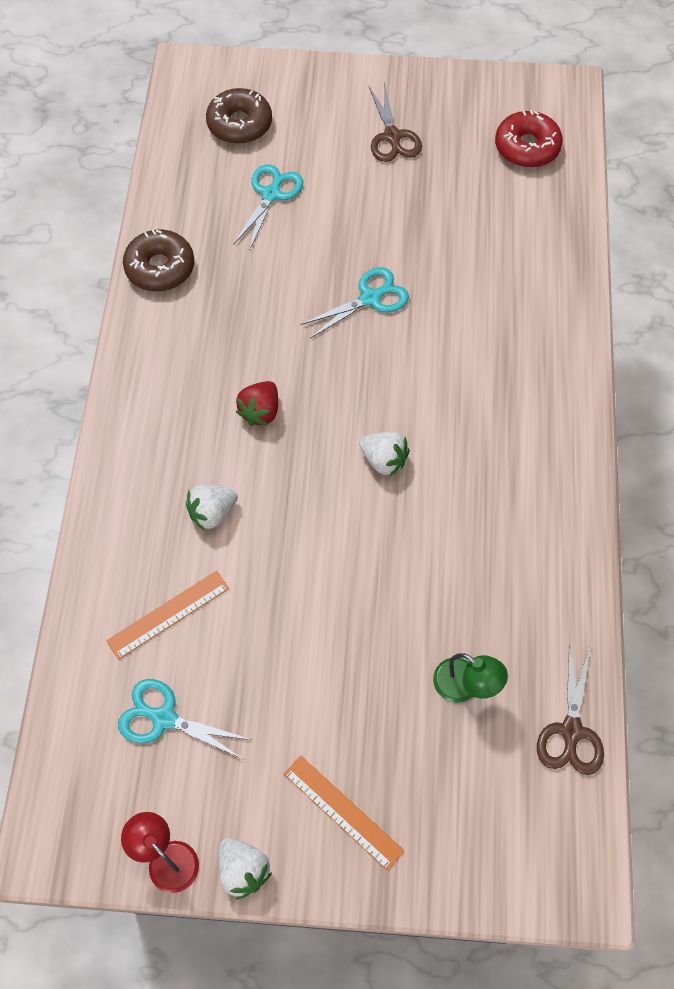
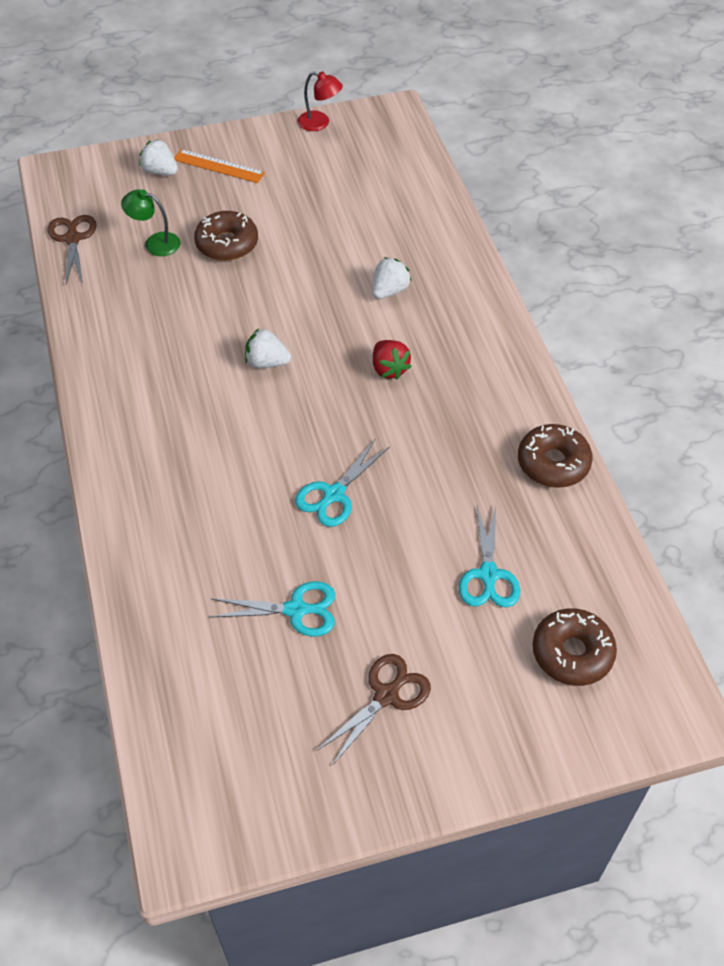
camera: 160 degrees right, 10 degrees down
(164, 718) = (357, 177): turquoise scissors -> turquoise scissors (296, 610)
(168, 614) = (387, 226): orange ruler -> none
(243, 870) = (270, 129): white strawberry -> white strawberry (160, 171)
(260, 412) = (389, 369): red strawberry -> red strawberry turned 150 degrees clockwise
(375, 652) = (227, 244): none -> brown donut
(392, 136) = (386, 695): brown scissors -> brown scissors turned 75 degrees clockwise
(527, 147) = (217, 734): red donut -> none

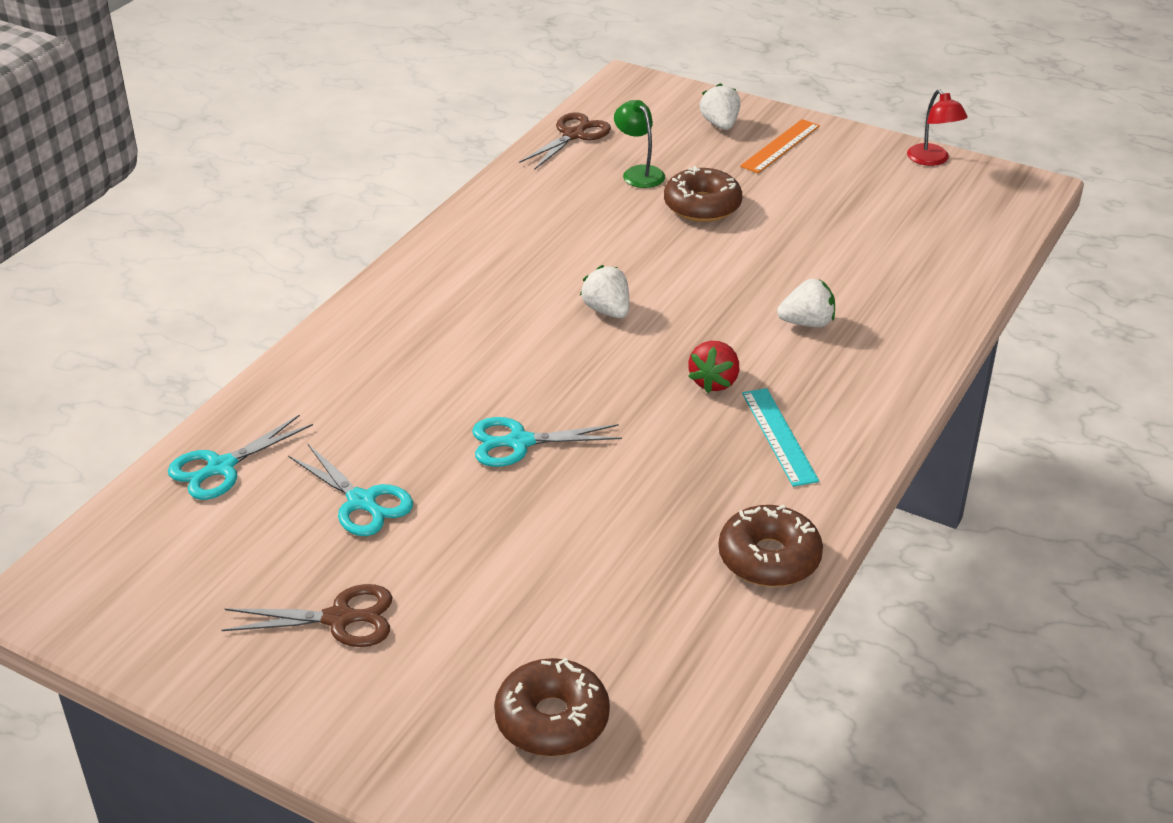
camera: 45 degrees right, 15 degrees down
(218, 166) = (780, 146): orange ruler -> orange ruler turned 60 degrees clockwise
(466, 380) = (779, 436): none -> turquoise ruler
(488, 575) = (566, 599): turquoise scissors -> turquoise scissors (221, 467)

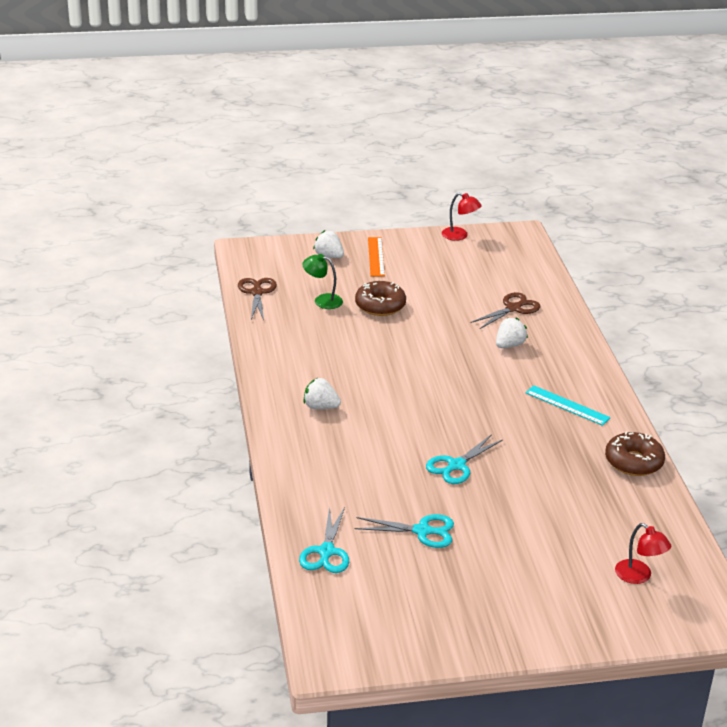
camera: 40 degrees left, 5 degrees down
(339, 618) = (490, 588): brown scissors -> brown scissors (513, 308)
(552, 719) = (639, 576): brown donut -> red lamp
(607, 311) = (408, 381): white strawberry -> white strawberry (320, 407)
(714, 382) = (505, 393): red strawberry -> none

